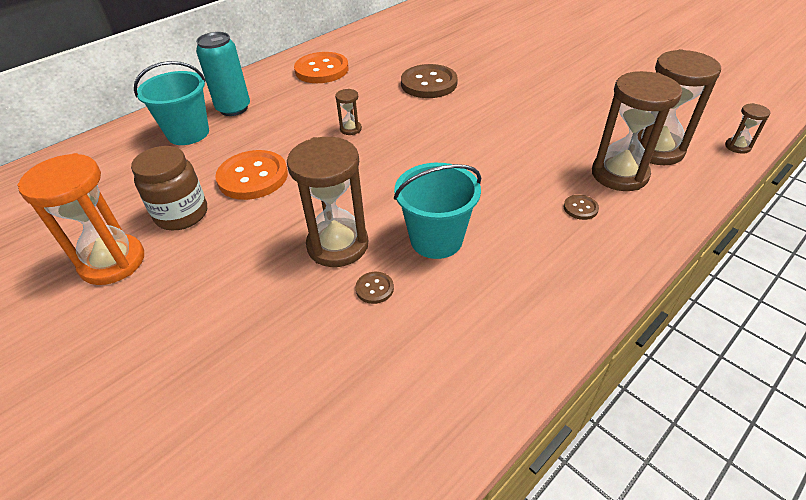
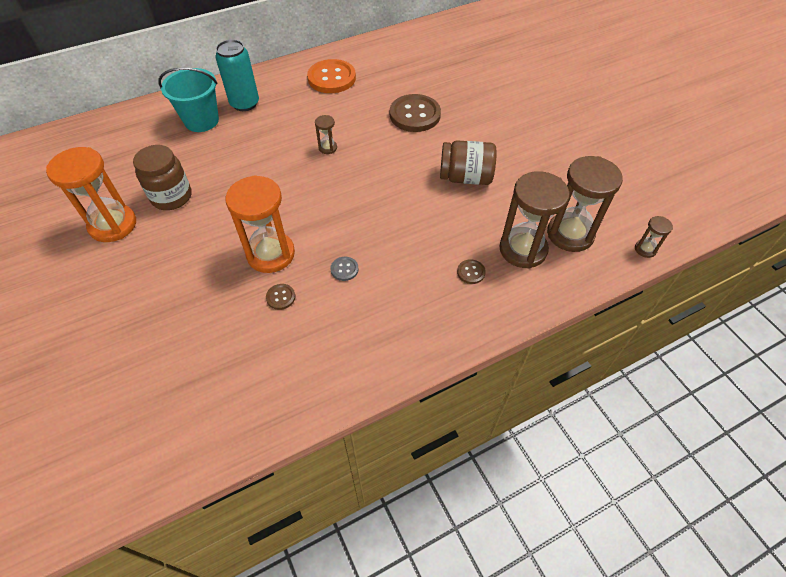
camera: 15 degrees right, 10 degrees up
(253, 177) = (234, 176): orange button -> none
(337, 245) = (270, 254): brown hourglass -> orange hourglass
(436, 239) = (344, 269): turquoise bucket -> grey button
(516, 125) = (465, 177): none -> brown jar

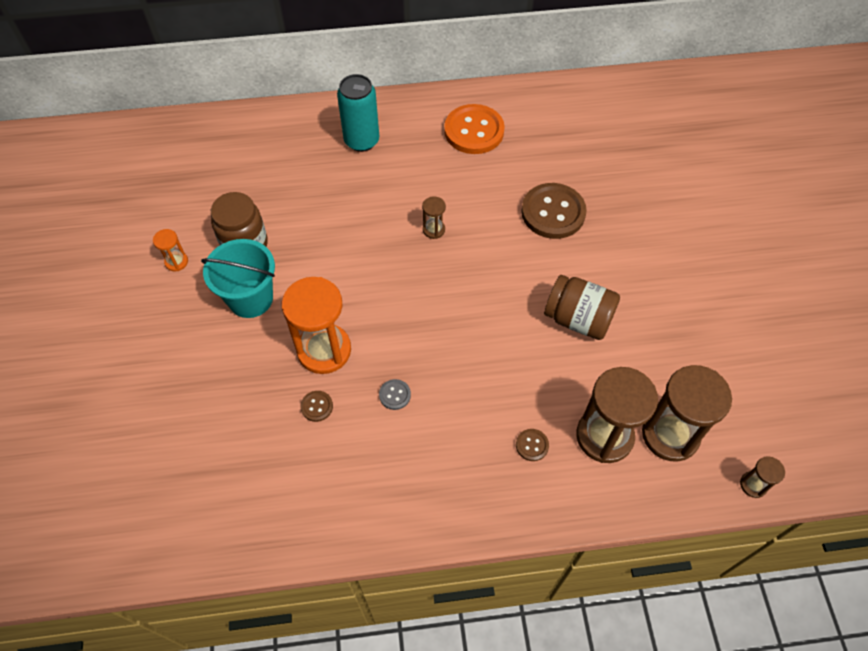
camera: 20 degrees right, 5 degrees up
(113, 225) = (176, 262): orange hourglass -> orange hourglass, size x0.45
(201, 121) = (307, 151): turquoise bucket -> turquoise bucket (250, 298)

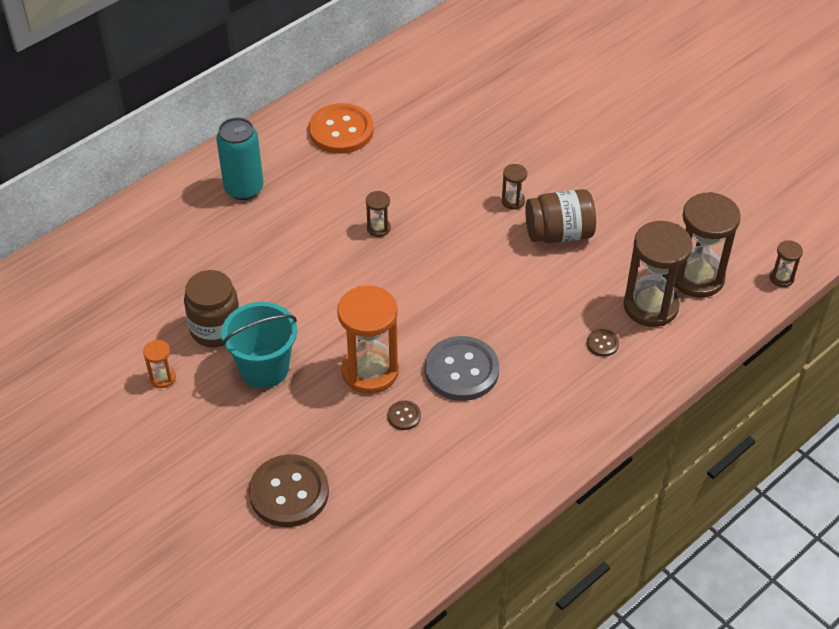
camera: 35 degrees left, 10 degrees down
(395, 395) = (461, 370): grey button -> grey button, size x2.29
(553, 212) = (468, 163): brown button -> brown button (289, 492)
(562, 267) = (513, 201): none -> brown hourglass

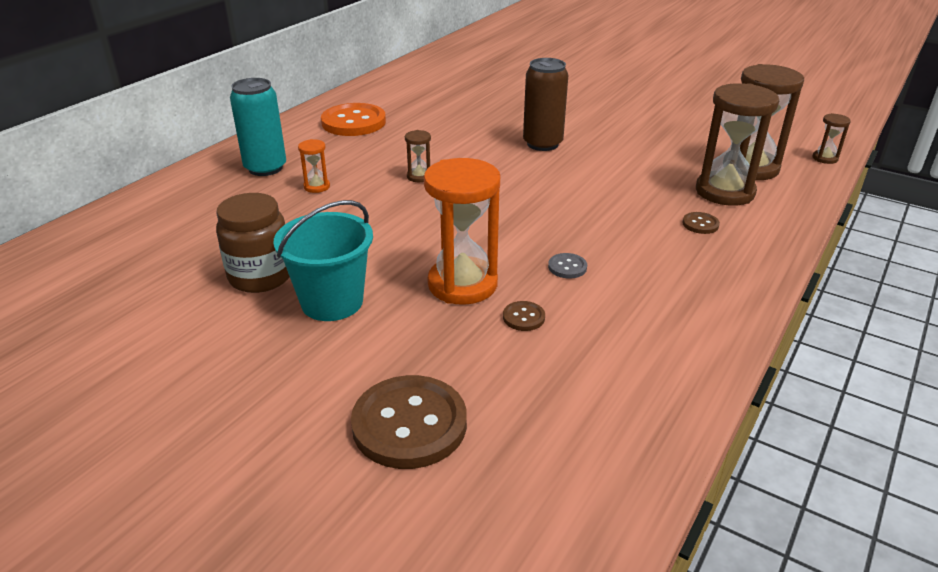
camera: 15 degrees left, 15 degrees down
(162, 378) = (199, 331): orange hourglass -> orange hourglass (317, 187)
(461, 370) = (567, 267): grey button -> grey button, size x0.44
(513, 201) = (542, 144): brown hourglass -> brown can
(559, 233) = (600, 158): brown jar -> none

